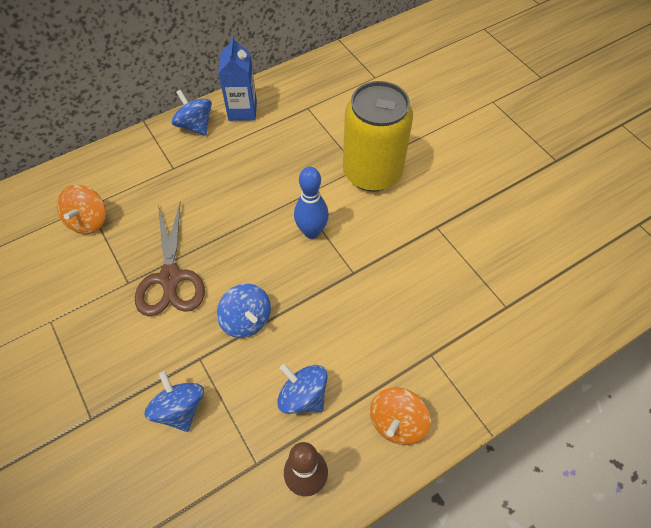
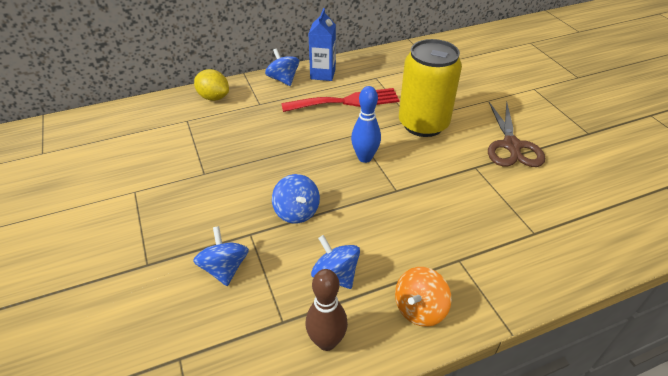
camera: 10 degrees right, 15 degrees down
(88, 221) = (184, 129): orange spinning top -> none
(114, 165) = (214, 97): none -> yellow lemon
(170, 278) = (239, 174): brown scissors -> brown scissors (511, 145)
(278, 150) = (346, 101): none -> red fork

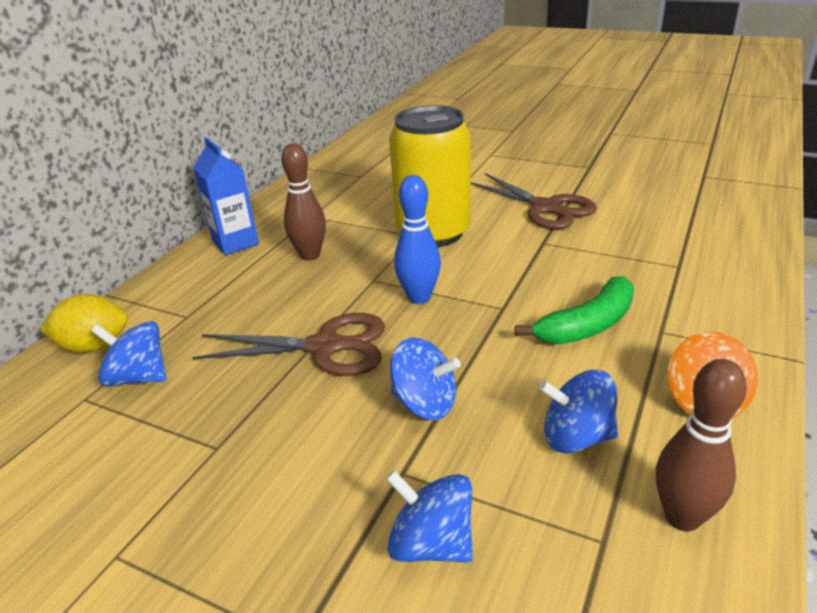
camera: 40 degrees left, 10 degrees down
(283, 79) = (184, 273): blue spinning top -> blue spinning top (139, 377)
(292, 156) = (325, 347): none -> brown scissors
(346, 101) = (310, 255): red fork -> brown bowling pin
(424, 229) = (587, 325): none -> green banana

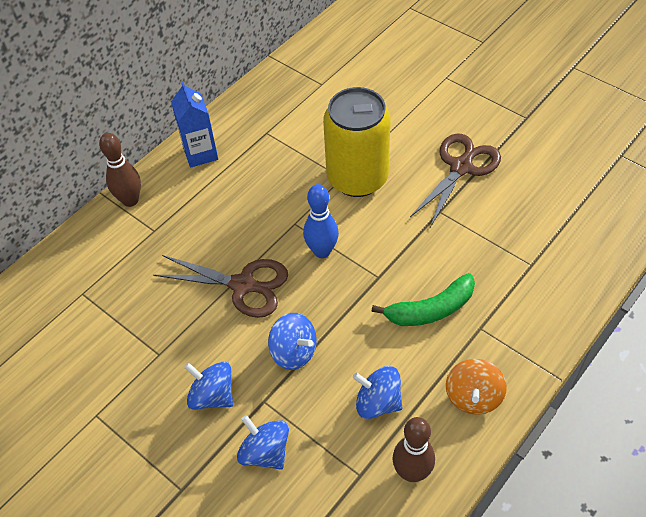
camera: 15 degrees right, 20 degrees up
(94, 346) = (90, 246): yellow lemon -> none
(139, 377) = (117, 283): blue spinning top -> blue spinning top (212, 395)
(310, 255) = (254, 183): brown bowling pin -> brown bowling pin (130, 200)
(545, 208) = (461, 167): brown scissors -> brown scissors turned 120 degrees counterclockwise

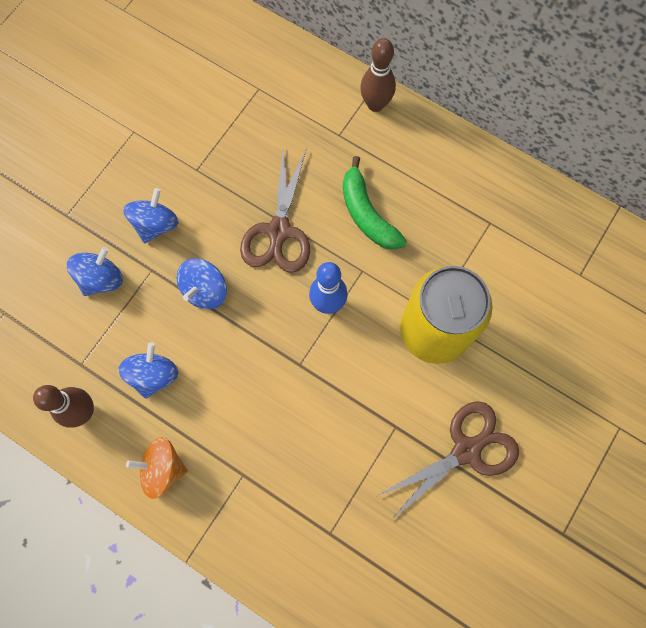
camera: 80 degrees right, 20 degrees up
(200, 153) = (448, 159): blue carton -> none
(431, 309) = (262, 422): green banana -> green banana (367, 214)
(461, 167) = (466, 450): brown scissors -> brown scissors turned 60 degrees counterclockwise

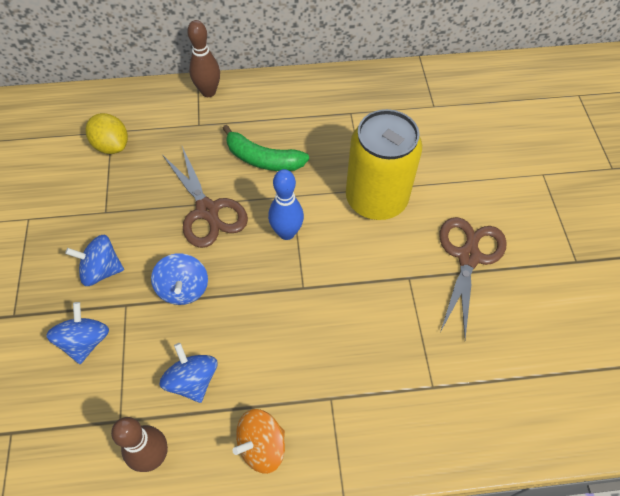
camera: 40 degrees left, 15 degrees down
(156, 224) = (101, 270): blue spinning top -> blue spinning top turned 75 degrees counterclockwise
(248, 104) = (112, 146): none -> yellow lemon

